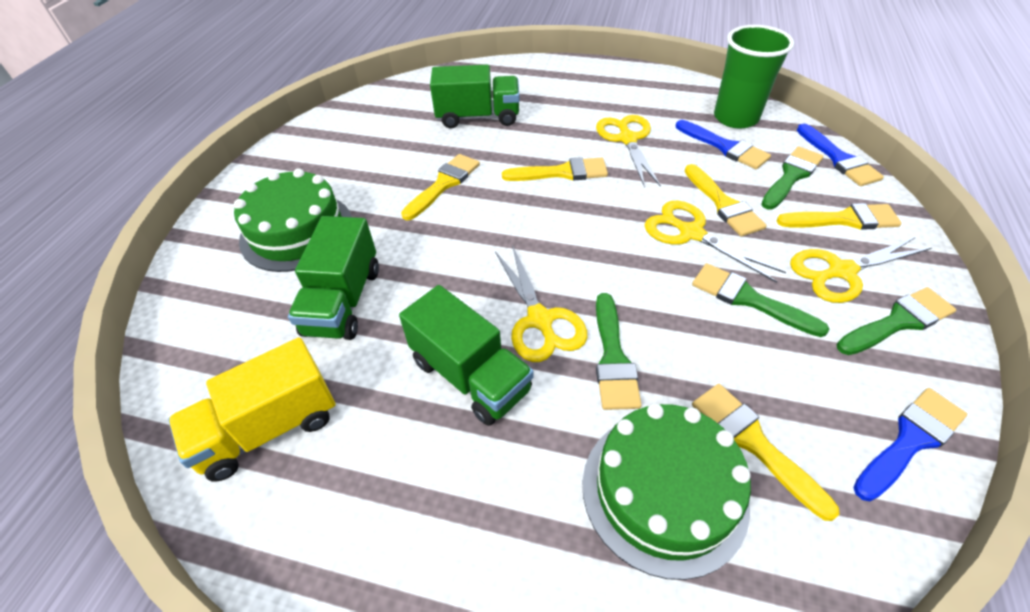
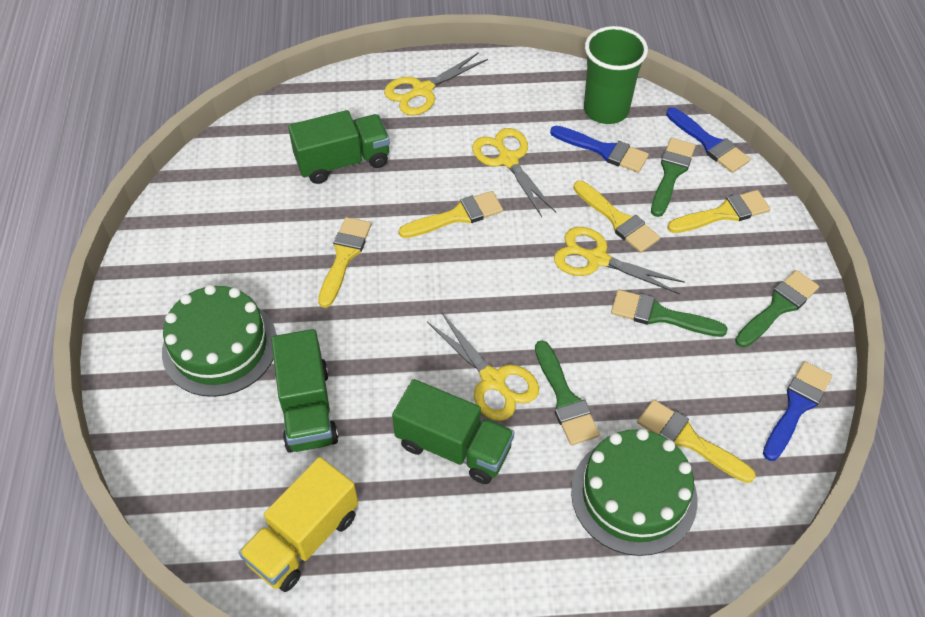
camera: 20 degrees left, 5 degrees up
(841, 271) = (729, 269): yellow scissors -> yellow scissors (422, 90)

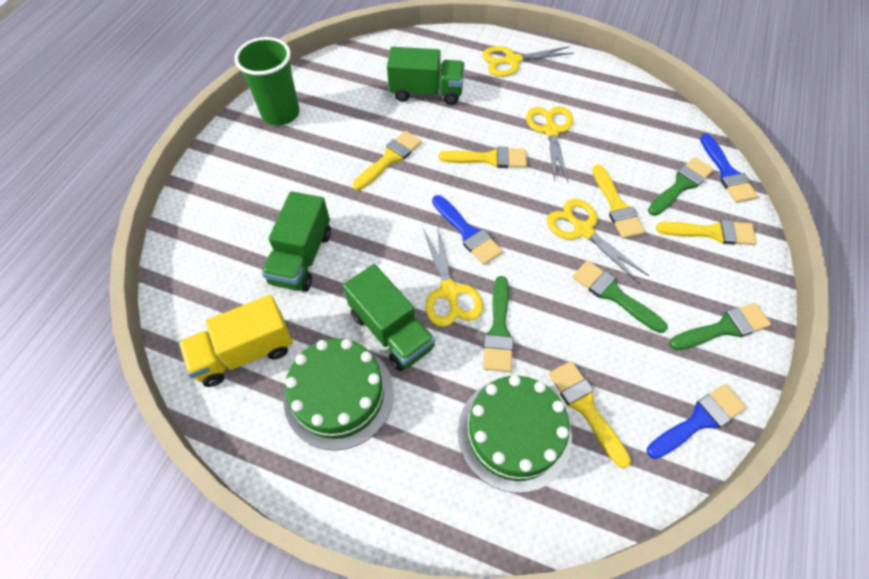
camera: 25 degrees right, 5 degrees up
(220, 346) = (268, 190): green cake -> green cake (339, 394)
(604, 150) = (632, 149): blue brush -> blue brush (467, 233)
(606, 110) = (650, 119): green cup -> green cup (280, 113)

